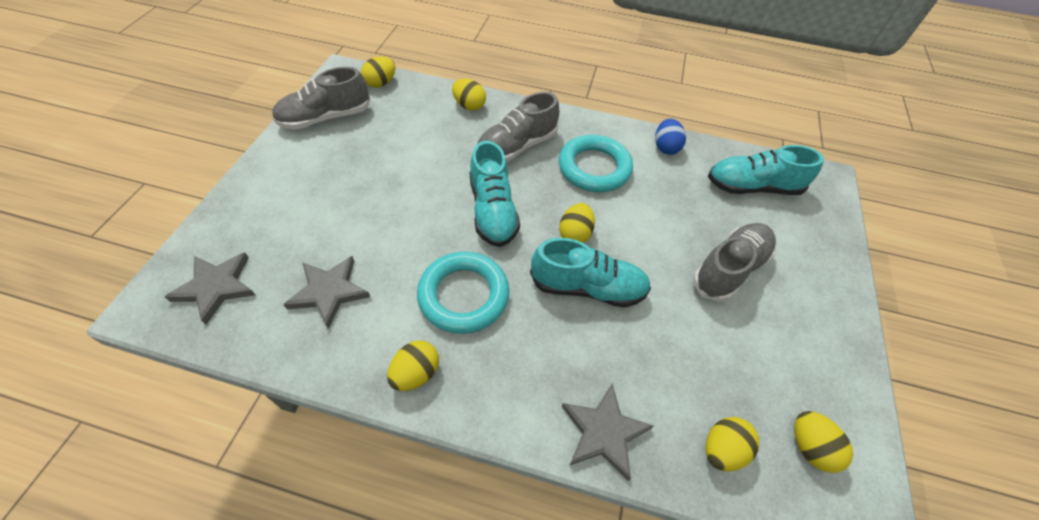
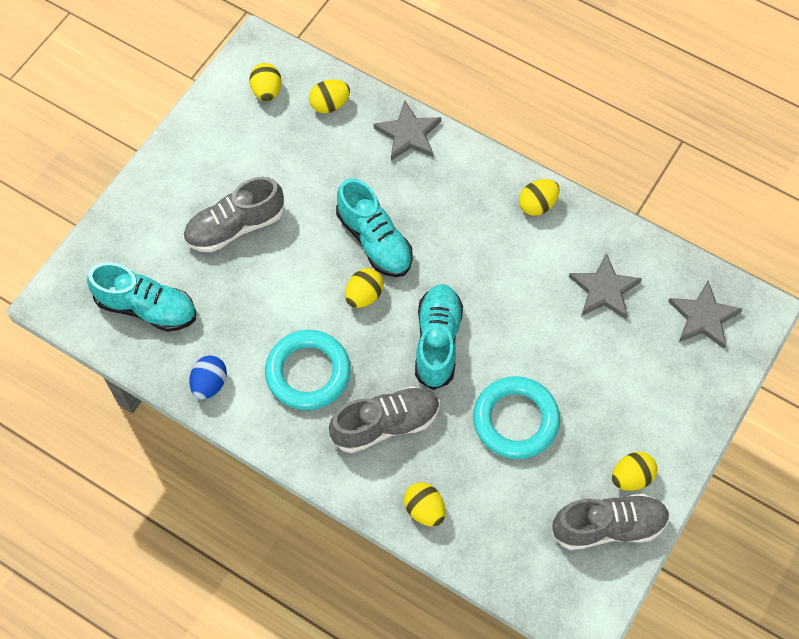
camera: 160 degrees left, 10 degrees up
(381, 83) = (534, 582): yellow egg -> yellow egg (631, 477)
(463, 295) = (486, 259): turquoise ring -> turquoise ring (515, 420)
(587, 287) = (374, 240): turquoise shoe -> turquoise shoe turned 150 degrees counterclockwise

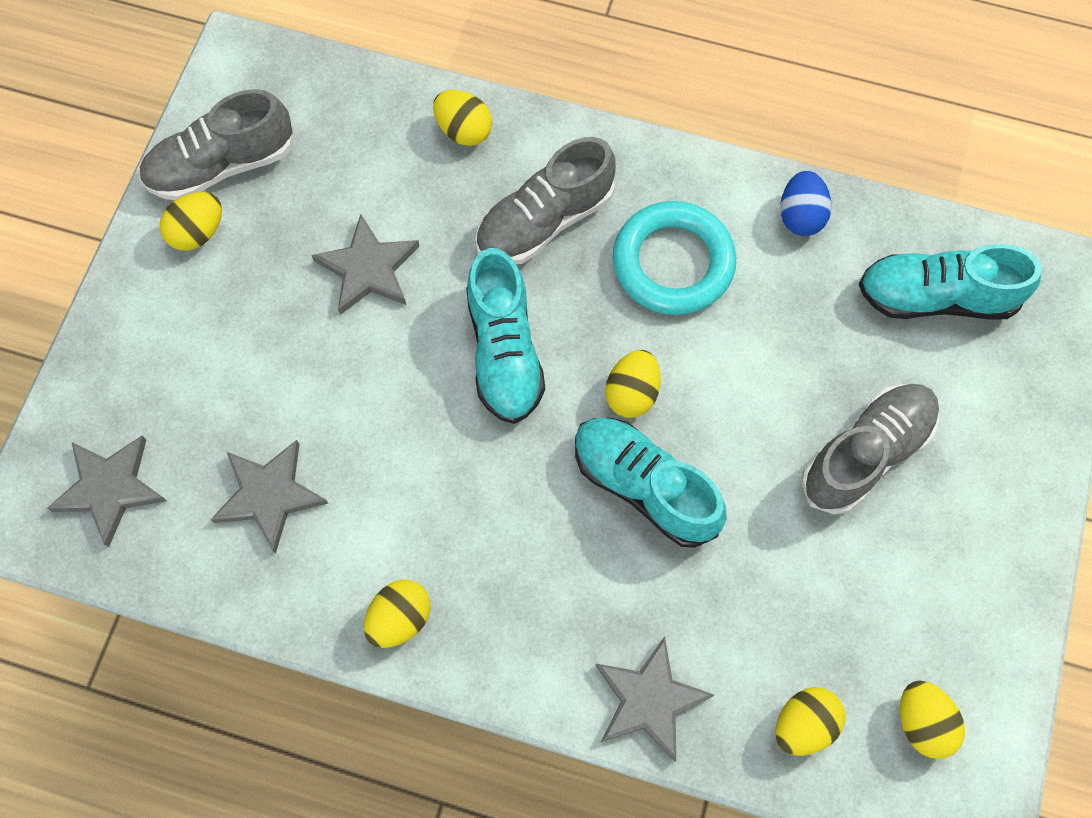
camera: 165 degrees right, 5 degrees up
(515, 420) = (368, 269): turquoise ring -> grey star

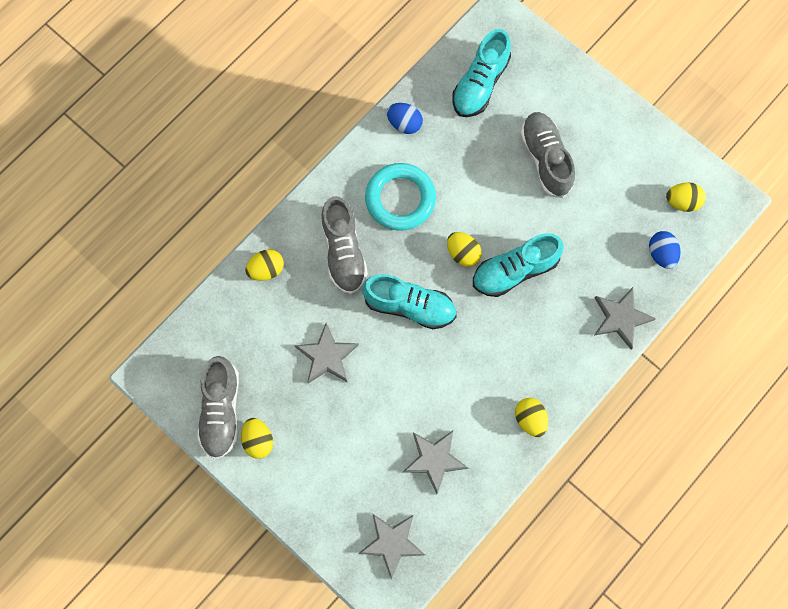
camera: 65 degrees left, 5 degrees up
(803, 724) = (661, 254): yellow egg -> blue egg

